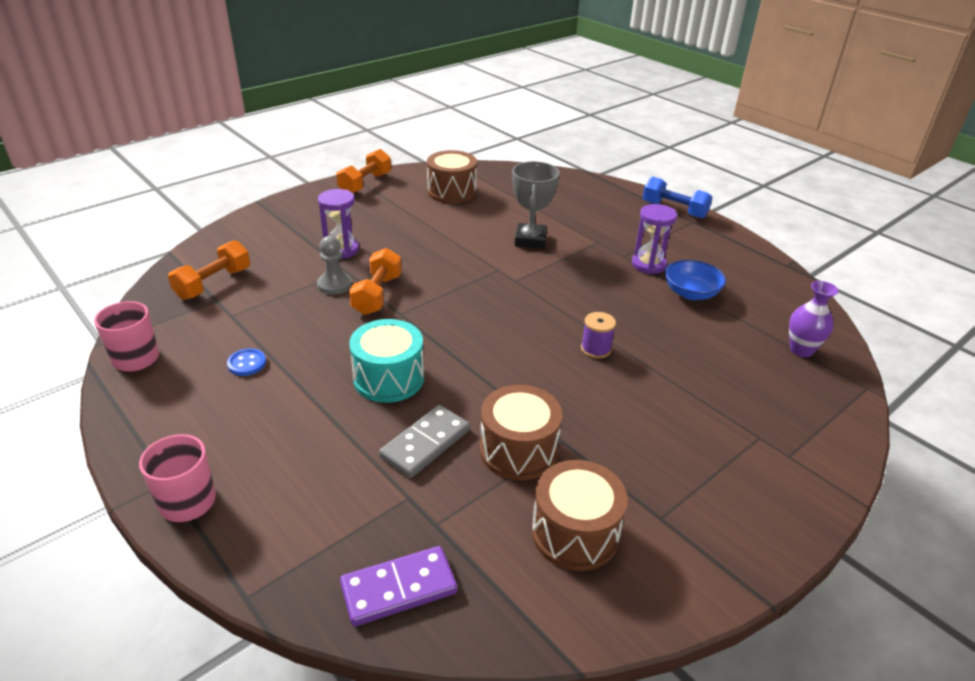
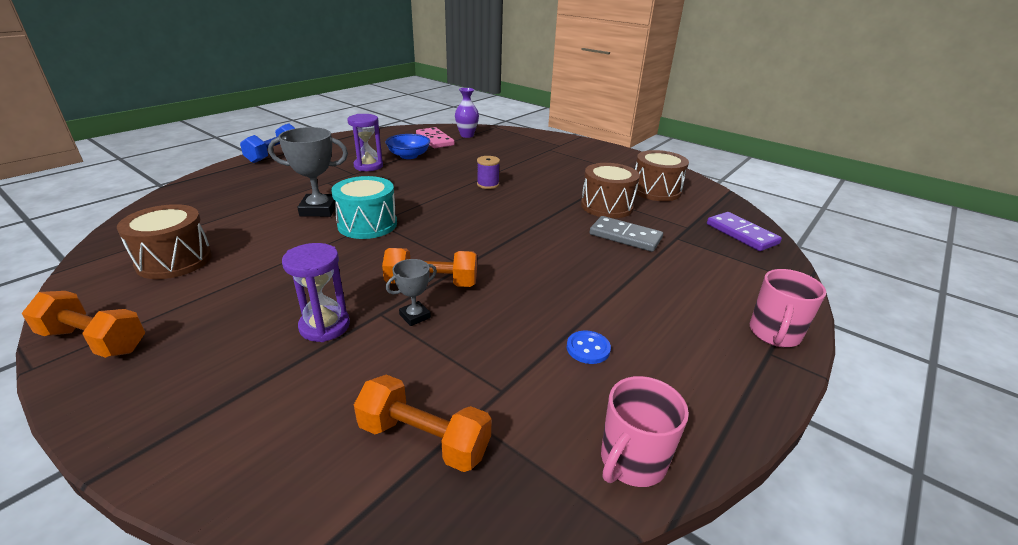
camera: 100 degrees left, 5 degrees down
(334, 285) = (415, 316): grey pawn -> grey trophy
(389, 378) = (564, 259): turquoise drum -> turquoise drum (367, 224)
(764, 317) = (435, 140): none -> pink domino

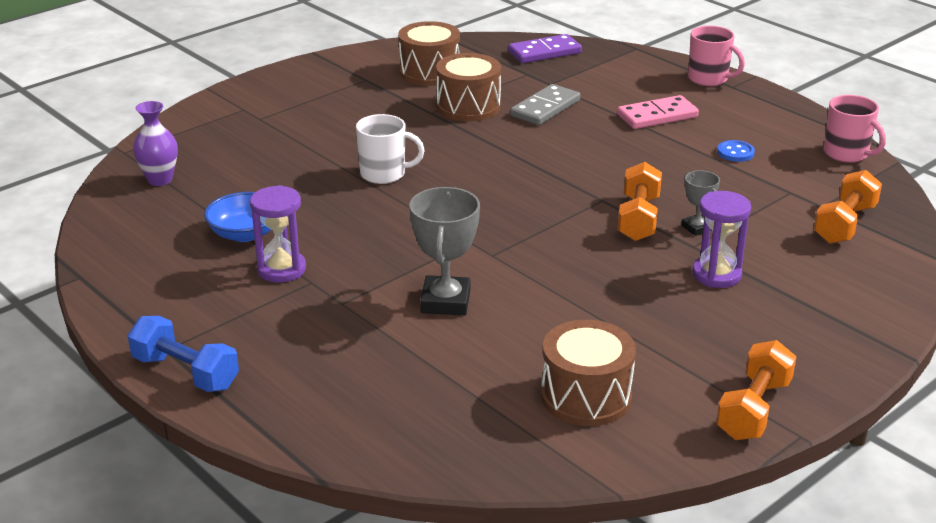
camera: 80 degrees left, 0 degrees up
(367, 224) = (498, 261): turquoise drum -> none
(435, 140) = (172, 209): pink domino -> pink domino (657, 116)
(488, 184) = (384, 174): purple spool -> white mug

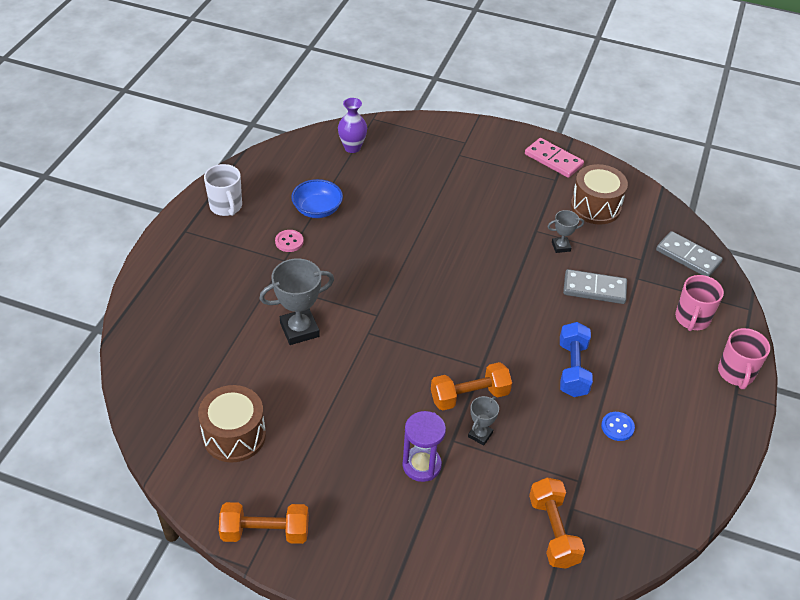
camera: 60 degrees right, 15 degrees up
(185, 373) = (167, 248): blue dumbbell -> blue dumbbell (572, 369)
(281, 269) = (289, 242): purple hourglass -> pink button
(384, 174) = (432, 241): white mug -> white mug (226, 207)
(468, 106) = (561, 246): brown drum -> grey trophy
(544, 52) = (688, 256): purple domino -> grey domino
(657, 116) = (639, 359): pink domino -> pink domino (553, 160)
(845, 224) = (553, 531): orange dumbbell -> orange dumbbell turned 75 degrees clockwise
(847, 154) = (678, 506): pink mug -> pink mug (692, 319)

